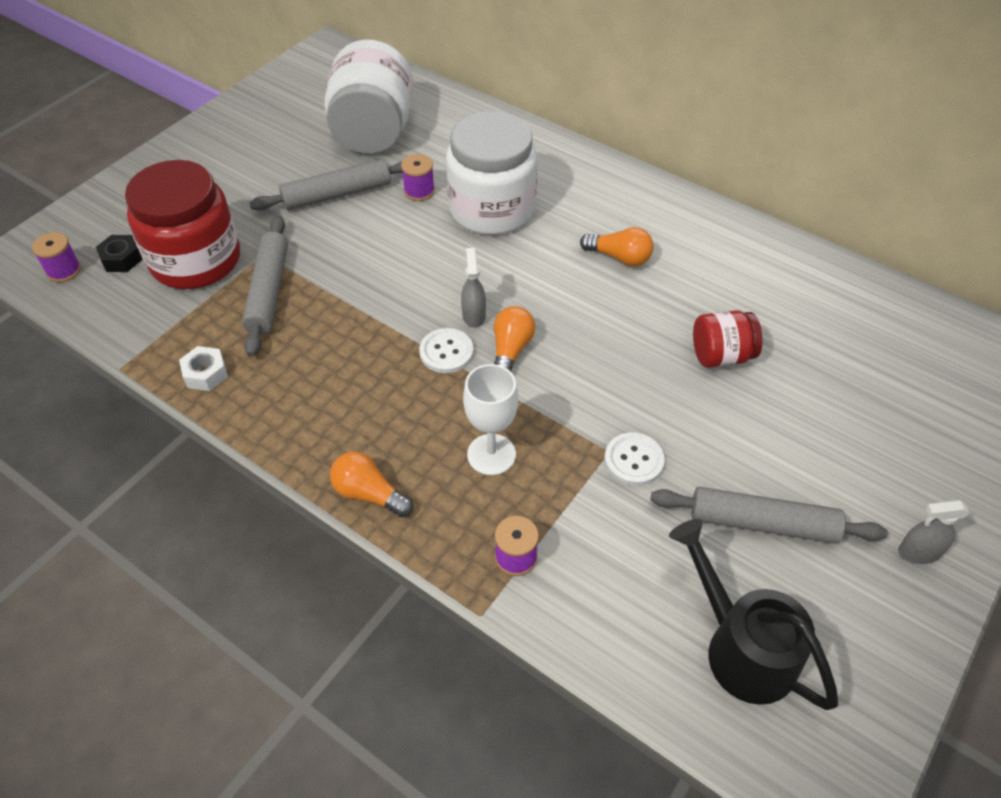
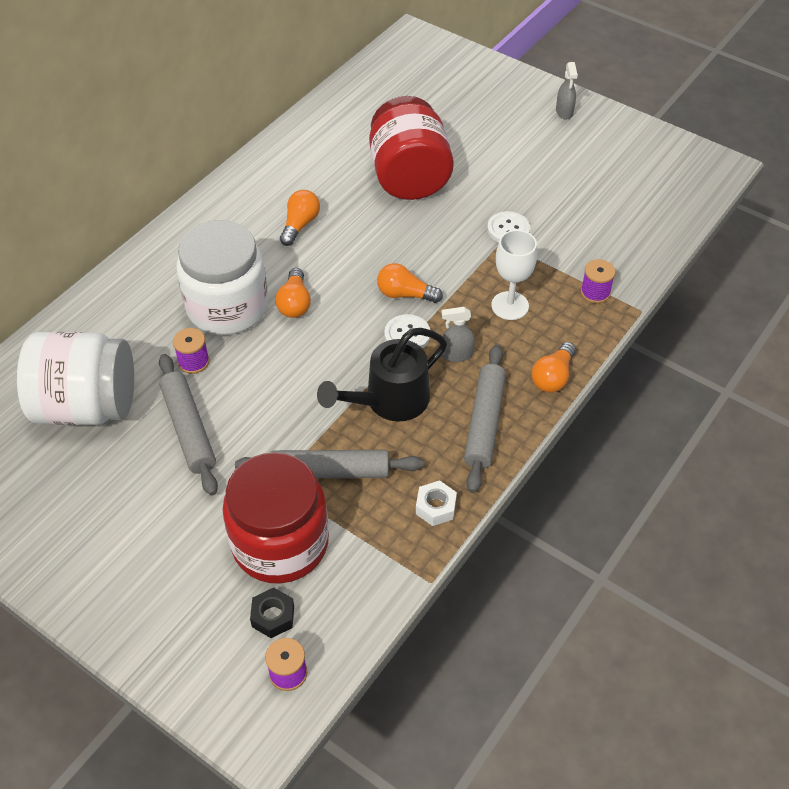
camera: 90 degrees left, 0 degrees up
(474, 315) = (365, 318): grey spray bottle -> grey spray bottle (456, 355)
(496, 258) = (294, 303): none -> orange light bulb
(721, 355) = (409, 177): red jar -> red jar, size x1.90
(741, 647) = (640, 192): black watering can -> black watering can (389, 401)
(762, 523) = (552, 173): grey rolling pin -> grey rolling pin (484, 423)

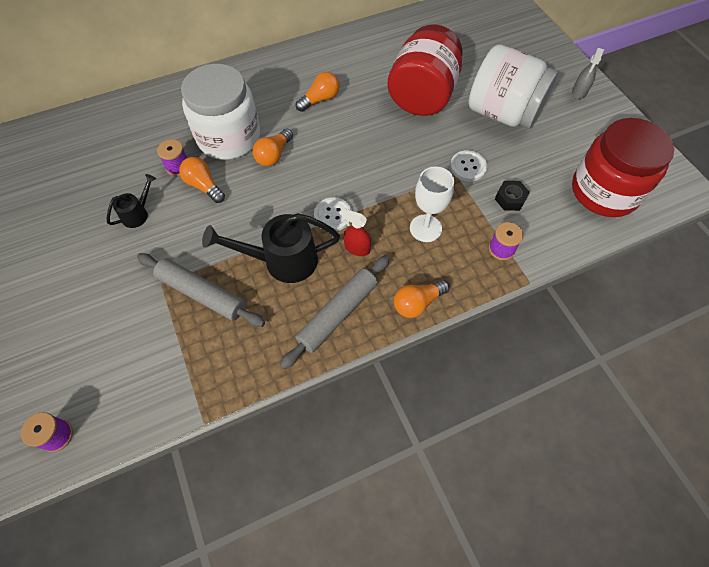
camera: 30 degrees right, 10 degrees up
(87, 406) = (92, 166): white jar -> white jar (503, 113)
(188, 429) = (138, 213): grey rolling pin -> black watering can
(273, 616) = (81, 385): black nut -> black nut (510, 199)
(280, 543) = (129, 330): red jar -> red jar (604, 191)
(405, 294) = (354, 183): orange light bulb -> orange light bulb (204, 186)
(435, 507) = (252, 363): white nut -> none
(456, 355) = (357, 248): grey spray bottle -> red spray bottle

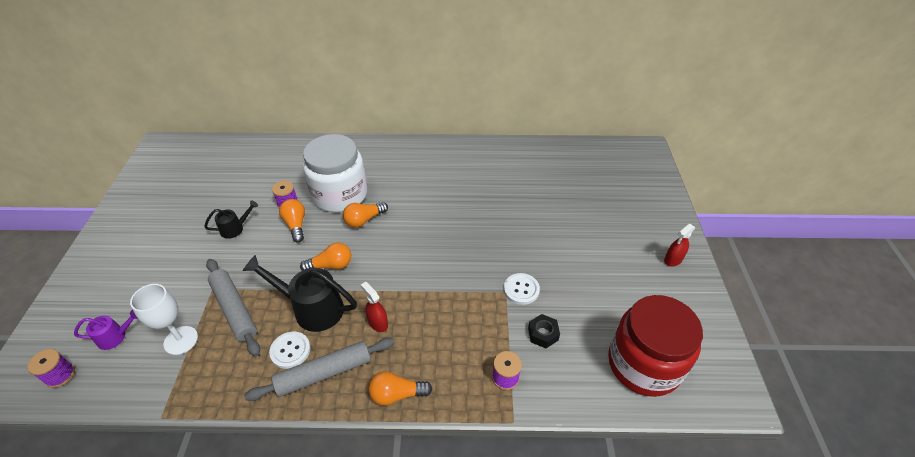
camera: 25 degrees right, 15 degrees down
(90, 373) = (116, 337): none -> purple watering can
(320, 99) = (430, 188): orange light bulb -> orange light bulb (331, 265)
(333, 215) = (377, 286): white button -> white button (290, 350)
(422, 96) = (519, 214): red jar -> none
(425, 228) = (447, 329): white goblet -> white goblet (181, 340)
(503, 113) = (584, 253): white jar -> none
(579, 92) = (673, 260): grey spray bottle -> red spray bottle

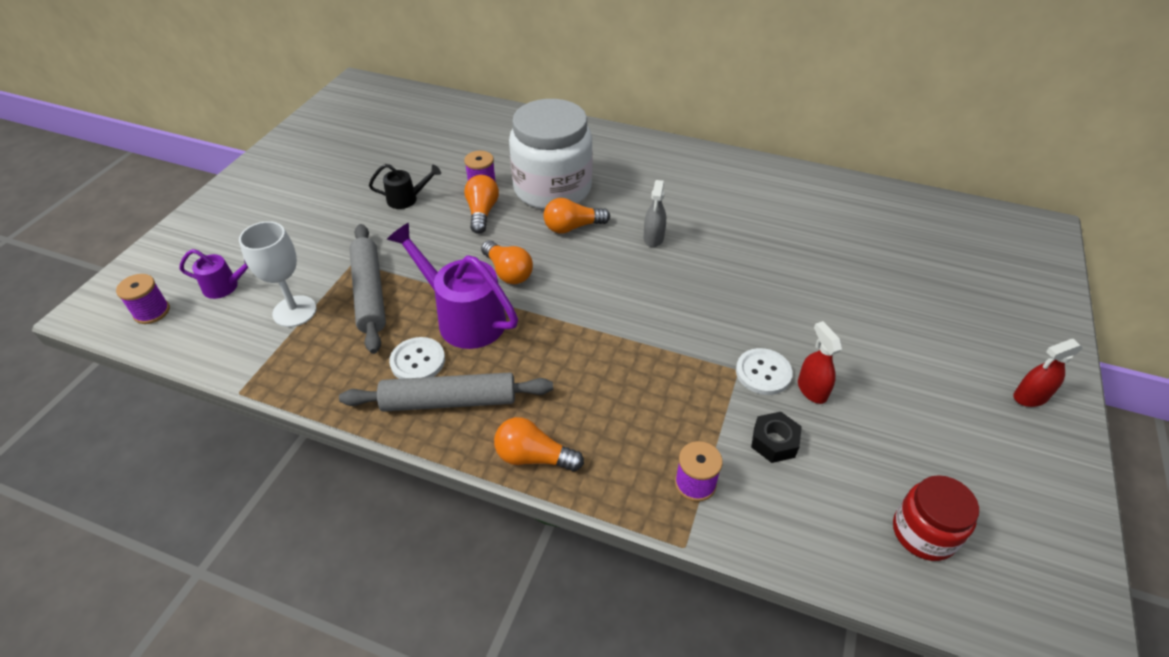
camera: 20 degrees right, 0 degrees up
(311, 308) = (463, 317): black watering can -> purple watering can
(331, 265) = (508, 272): orange light bulb -> orange light bulb turned 45 degrees clockwise
(378, 323) = (542, 359): red spray bottle -> red spray bottle (811, 390)
(421, 214) = (653, 238): none -> grey spray bottle
(644, 364) = (923, 532): red jar -> red jar, size x0.53

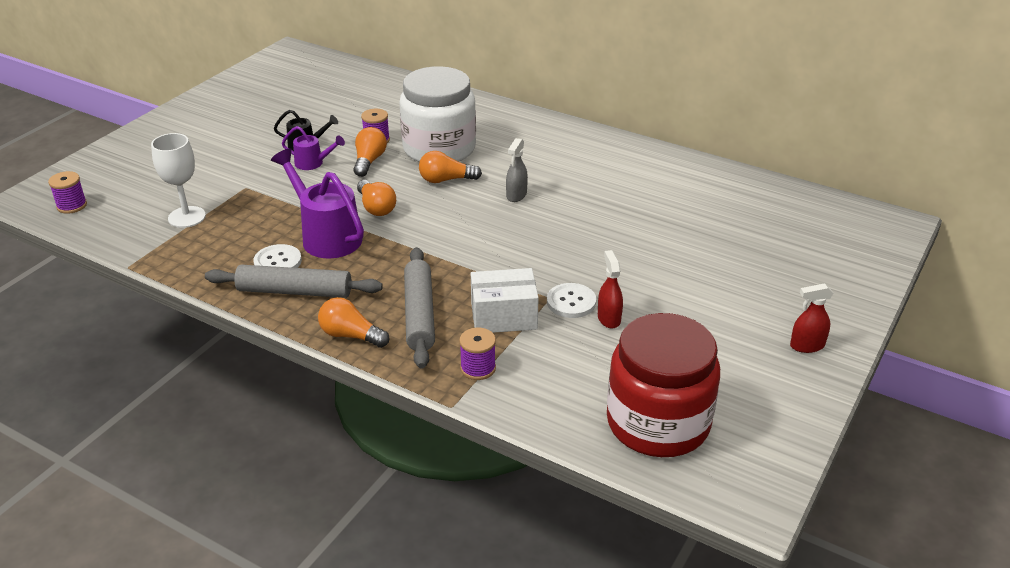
camera: 10 degrees right, 10 degrees down
(226, 287) = (135, 194): purple watering can -> purple watering can (313, 163)
(370, 293) = (253, 211): grey rolling pin -> grey rolling pin (419, 314)
(697, 403) = (504, 316): none -> white box
(774, 442) = (558, 349): black nut -> none
(923, 532) = (658, 423): red jar -> red jar, size x1.90

